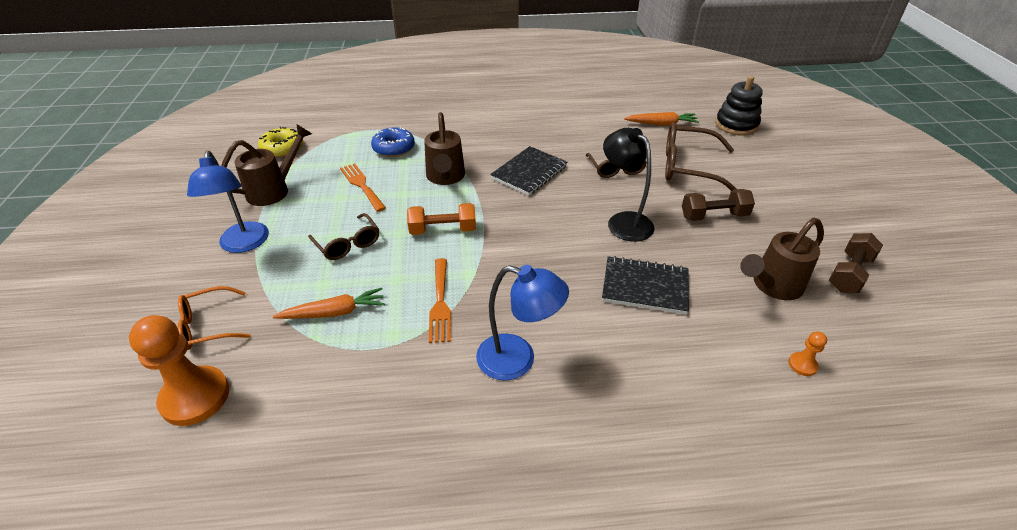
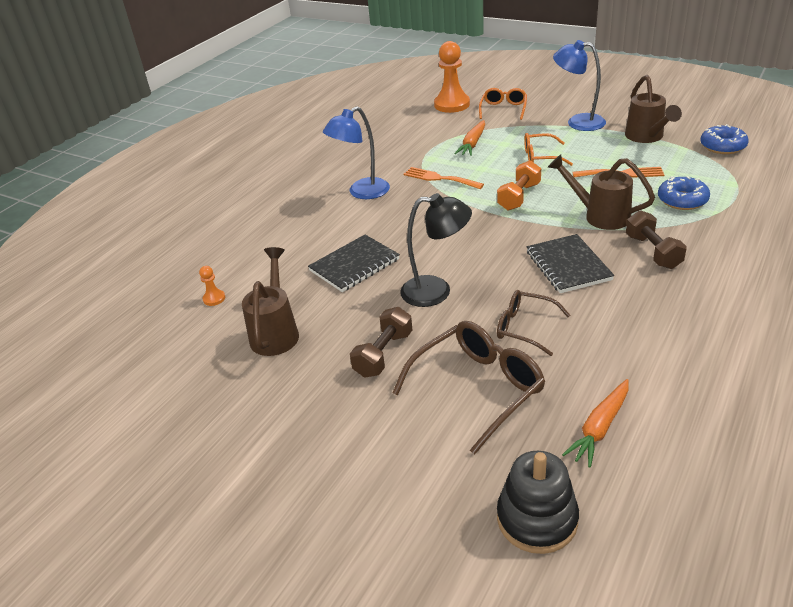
camera: 130 degrees right, 5 degrees down
(282, 148) = (722, 146): yellow donut -> blue donut
(347, 243) = (541, 157): brown glasses -> orange glasses
(849, 273) = (226, 391): brown dumbbell -> brown dumbbell (653, 252)

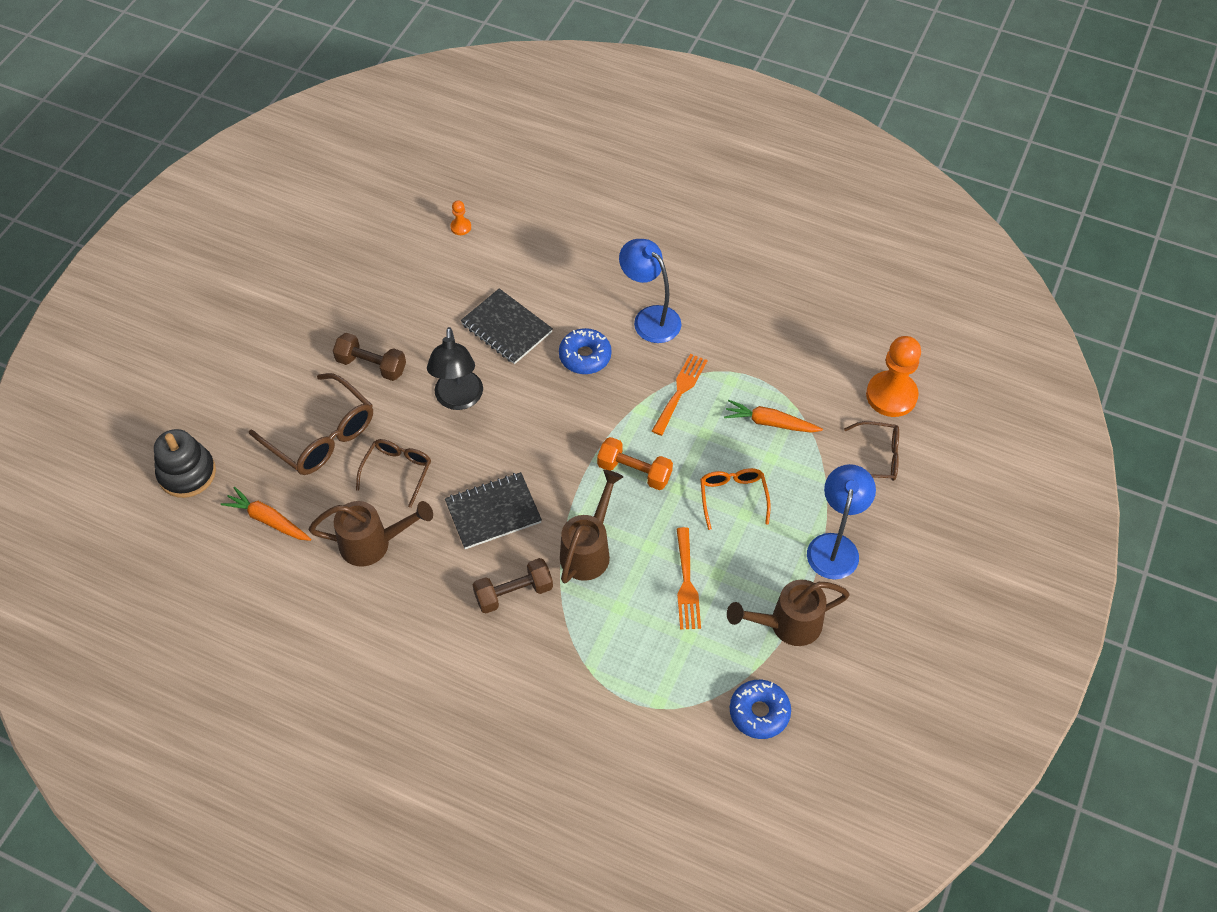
camera: 80 degrees right, 20 degrees up
(276, 332) = (409, 283): brown watering can -> brown watering can (374, 543)
(503, 109) = (876, 457): orange glasses -> brown glasses
(682, 200) = (620, 639): blue donut -> blue donut (585, 356)

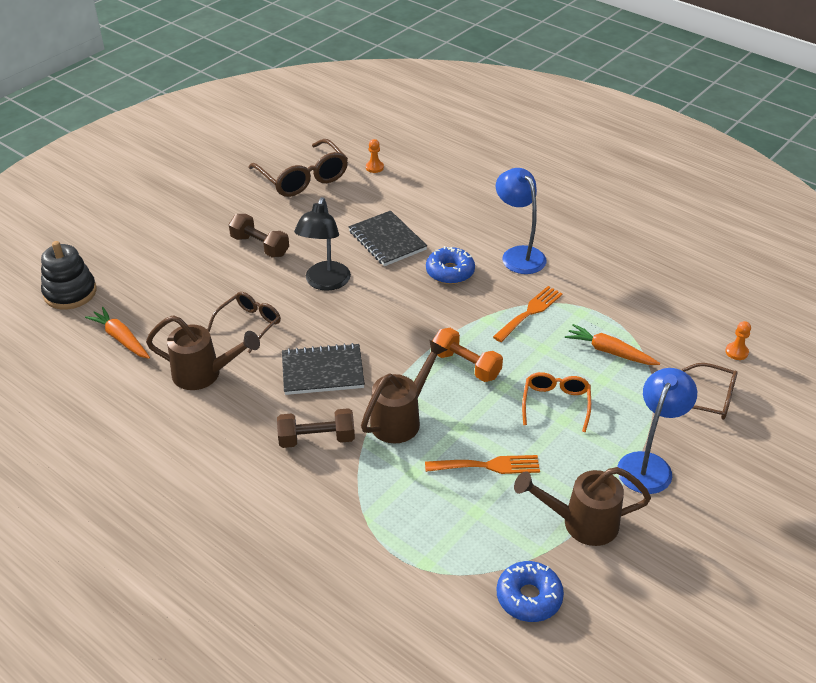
camera: 15 degrees right, 15 degrees down
(321, 435) = (195, 287): brown glasses -> brown glasses (303, 178)
(686, 583) = (488, 466): orange fork -> orange fork turned 105 degrees counterclockwise
(891, 395) = (736, 352): orange pawn -> orange pawn, size x0.44

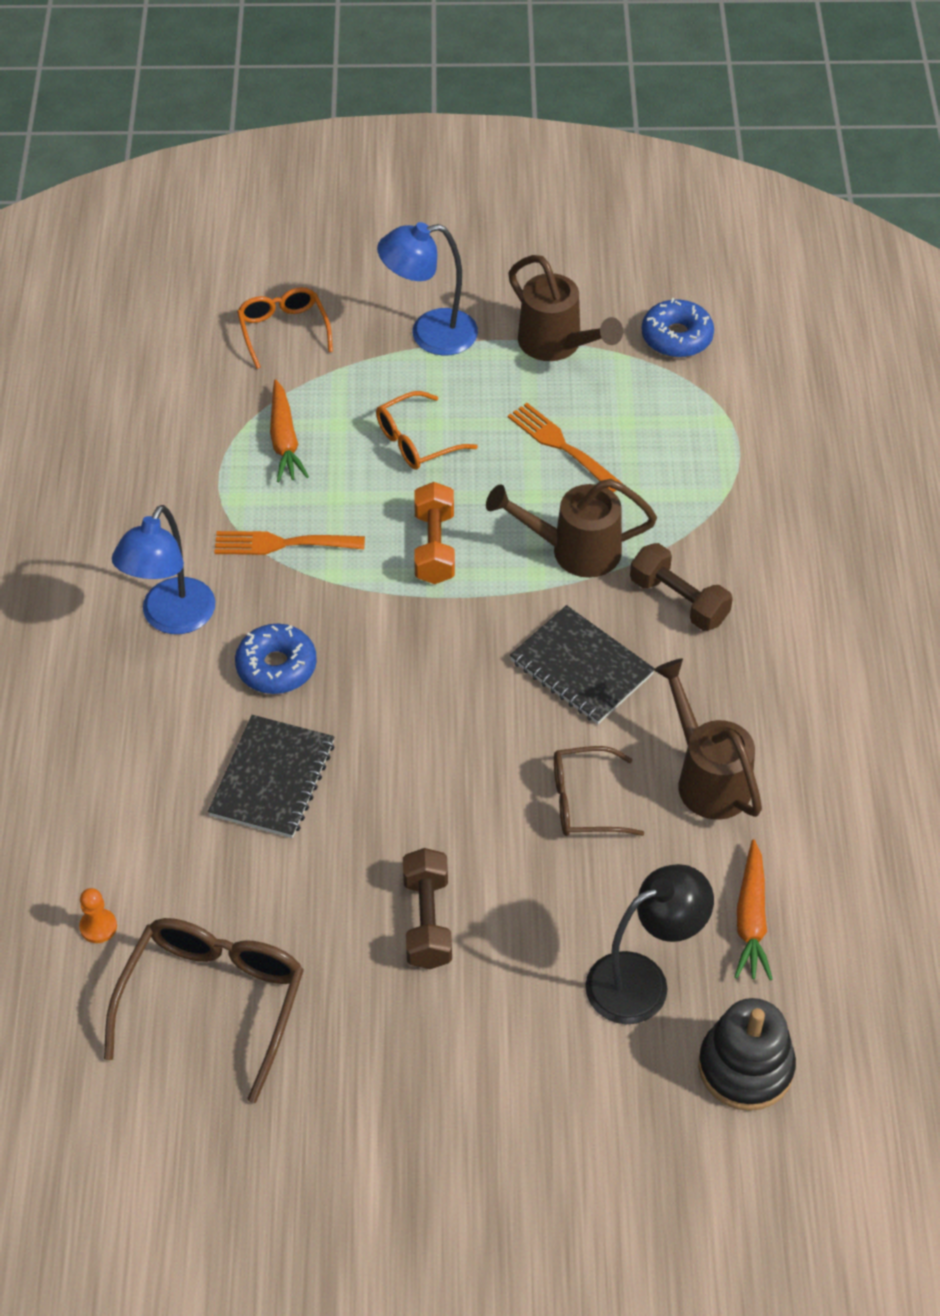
camera: 130 degrees left, 10 degrees up
(325, 283) = (428, 783): black lamp -> black lamp (642, 980)
(710, 399) = (283, 331): brown glasses -> orange glasses
(736, 352) = (181, 341): orange pawn -> none

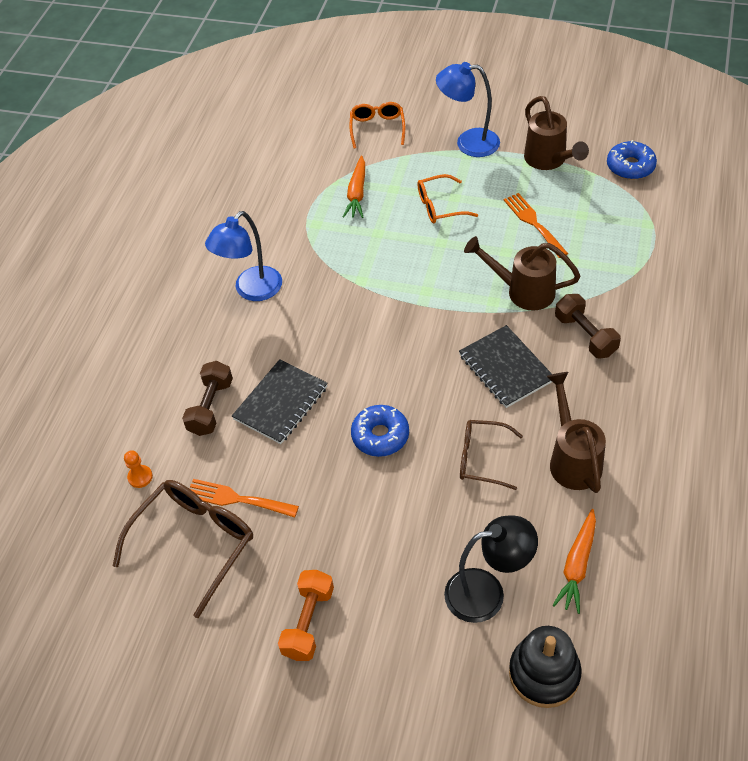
camera: 20 degrees right, 0 degrees up
(276, 667) = (306, 332): blue donut -> blue donut (380, 436)
(282, 544) = (335, 256): orange fork -> orange fork (236, 499)
(427, 921) = (351, 518): brown dumbbell -> brown dumbbell (211, 407)
(434, 547) = (431, 273): orange dumbbell -> orange dumbbell (308, 622)

